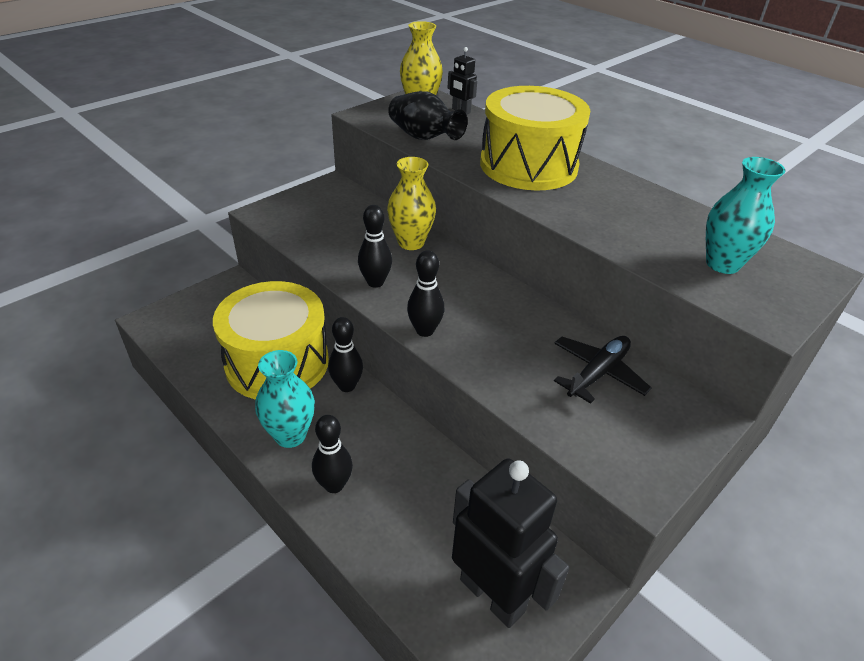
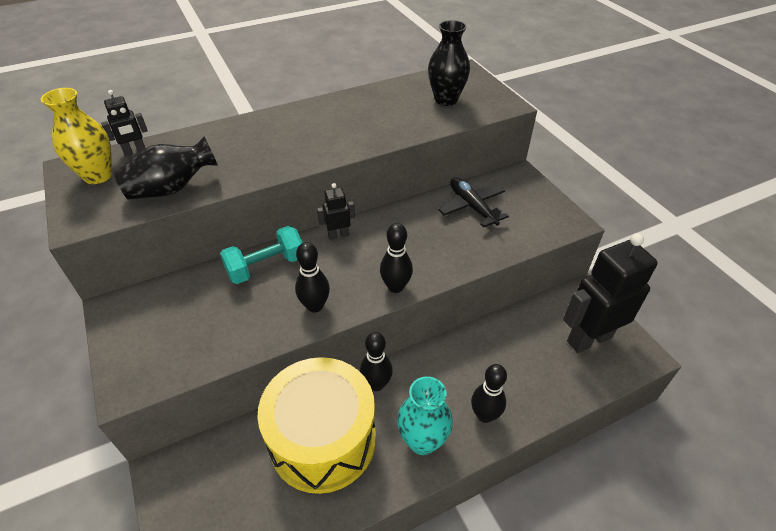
camera: 70 degrees left, 5 degrees up
(411, 242) = (266, 266): yellow vase -> turquoise dumbbell
(478, 275) = (338, 235): none -> black robot
(528, 165) = (271, 140): yellow drum -> none
(722, 264) = (446, 100): turquoise vase -> black vase

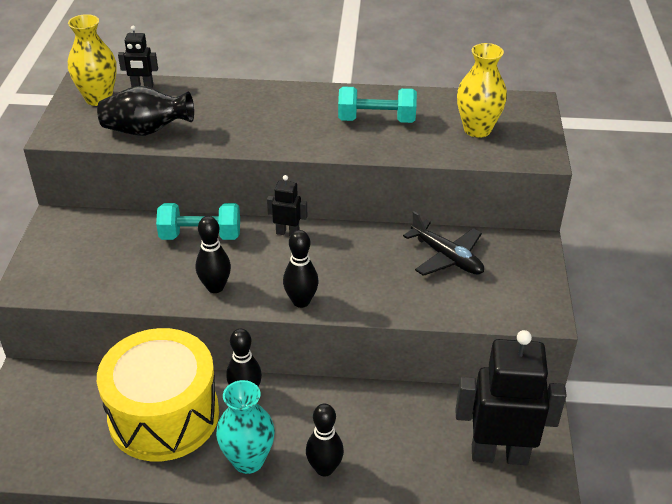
camera: 30 degrees right, 5 degrees down
(366, 116) = (376, 120): none -> turquoise dumbbell
(446, 100) = (477, 129): black vase -> yellow vase
(472, 207) = (447, 257): black plane -> black plane turned 135 degrees clockwise

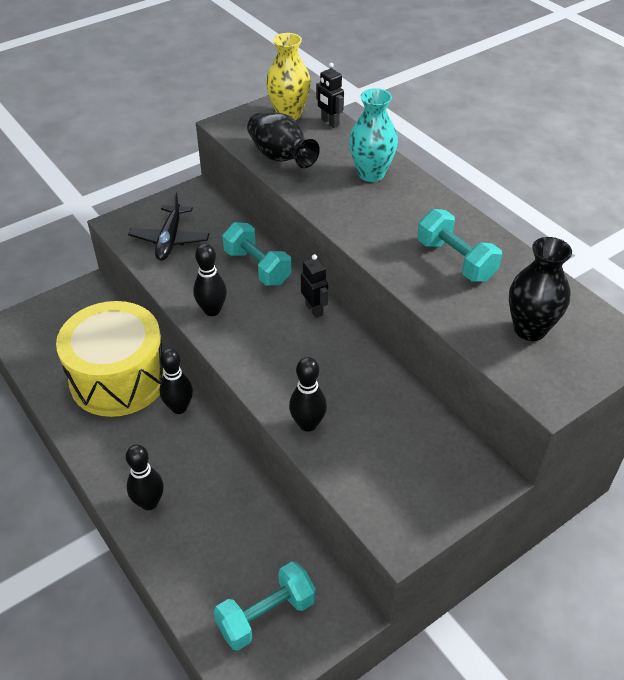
camera: 50 degrees right, 5 degrees up
(248, 460) = (118, 452): turquoise vase -> turquoise vase (371, 174)
(301, 301) = (246, 366): black bowling pin -> black bowling pin (308, 424)
(447, 257) = (398, 424): black plane -> black plane (170, 240)
(477, 129) = (529, 329): yellow vase -> black vase
(499, 454) = (266, 615): black robot -> turquoise dumbbell

